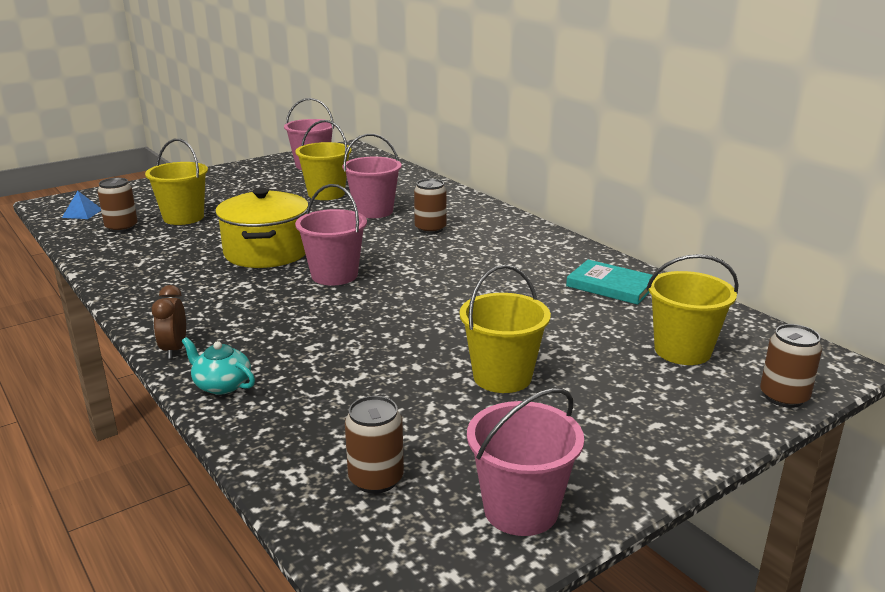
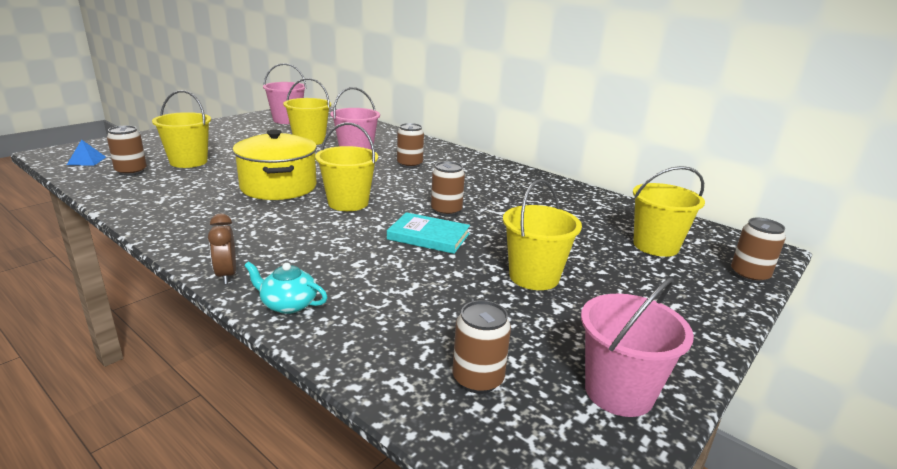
camera: 15 degrees left, 0 degrees up
(334, 275) = (348, 203): pink bucket -> yellow bucket
(443, 291) = (446, 211): none -> brown can
(611, 286) = (573, 201): turquoise book -> turquoise book (428, 236)

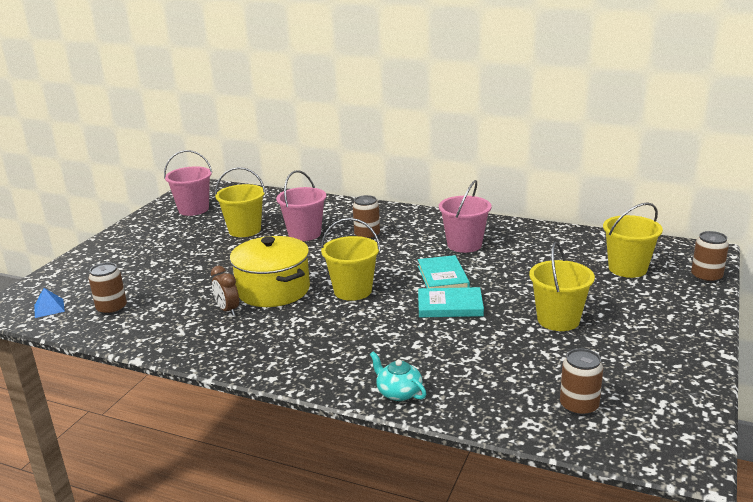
camera: 15 degrees left, 0 degrees up
(188, 162) = (154, 284): yellow bucket -> none
(226, 275) = (324, 383): brown clock -> brown clock (227, 310)
(288, 304) = (398, 392): turquoise teapot -> turquoise teapot turned 45 degrees clockwise
(446, 211) = (442, 277): brown can -> turquoise book
(619, 392) = (671, 389): pink bucket -> pink bucket (464, 245)

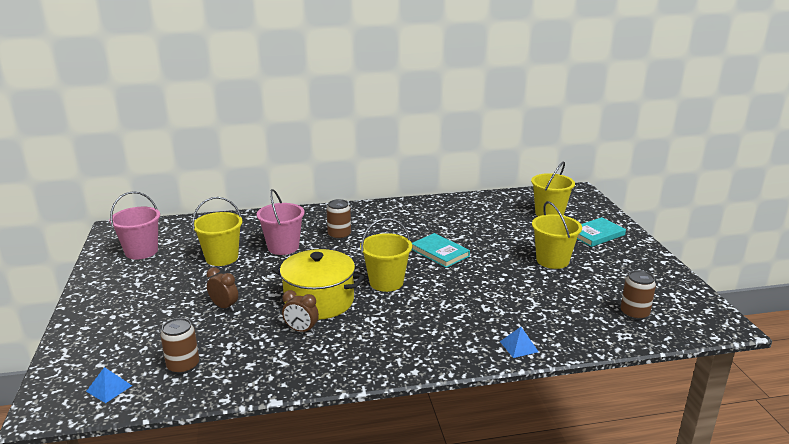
camera: 35 degrees left, 0 degrees up
(196, 272) = (224, 307): none -> brown clock
(398, 392) = (519, 346): turquoise teapot -> blue pyramid
(450, 306) = (472, 272): turquoise book -> turquoise book (596, 234)
(464, 245) = (423, 224): pink bucket -> none
(706, 277) = (599, 207): brown can -> none

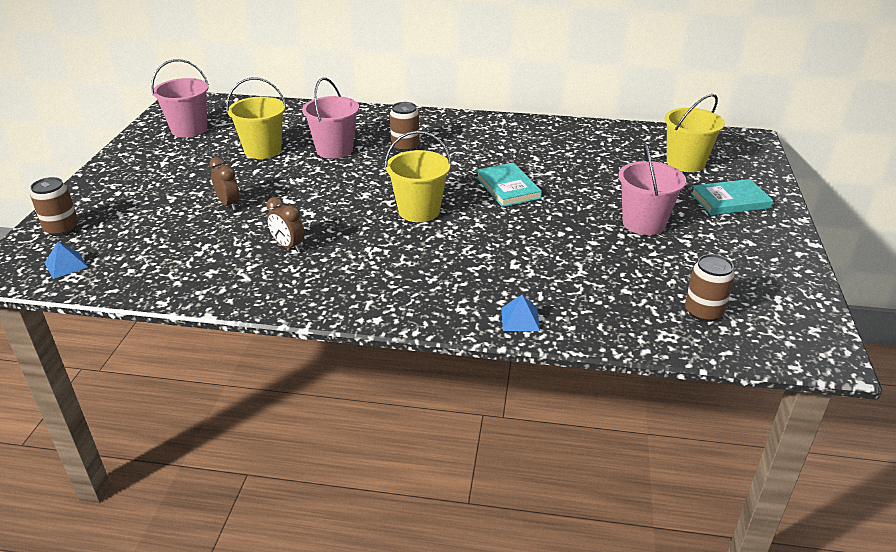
camera: 20 degrees right, 10 degrees up
(183, 366) = (147, 258): brown can -> brown can (62, 229)
(319, 301) = (330, 218): yellow pot -> none
(552, 260) = (643, 223): yellow bucket -> pink bucket

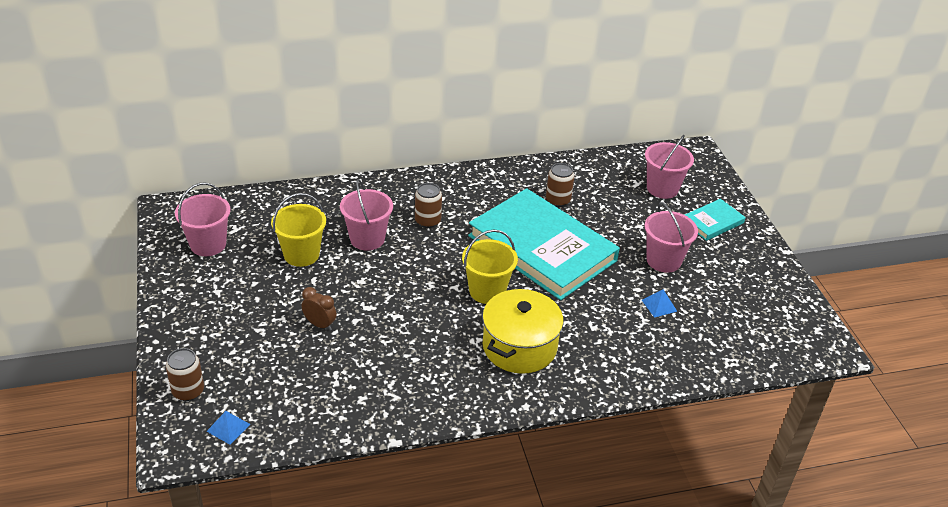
camera: 25 degrees left, 5 degrees up
(288, 246) = (406, 356): brown clock -> none
(414, 264) = (519, 347): none -> yellow pot
(507, 188) = (542, 248): turquoise book -> turquoise book, size x2.30
(520, 319) = (627, 376): blue pyramid -> blue pyramid (659, 305)
(685, 163) = (662, 188): yellow bucket -> pink bucket
(703, 312) = (744, 334): brown can -> brown can (558, 200)

